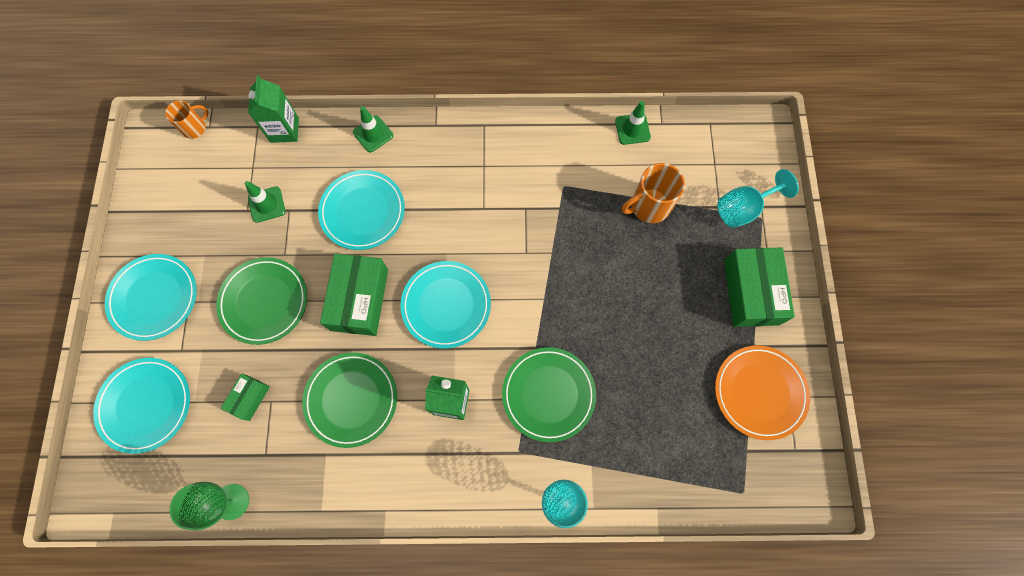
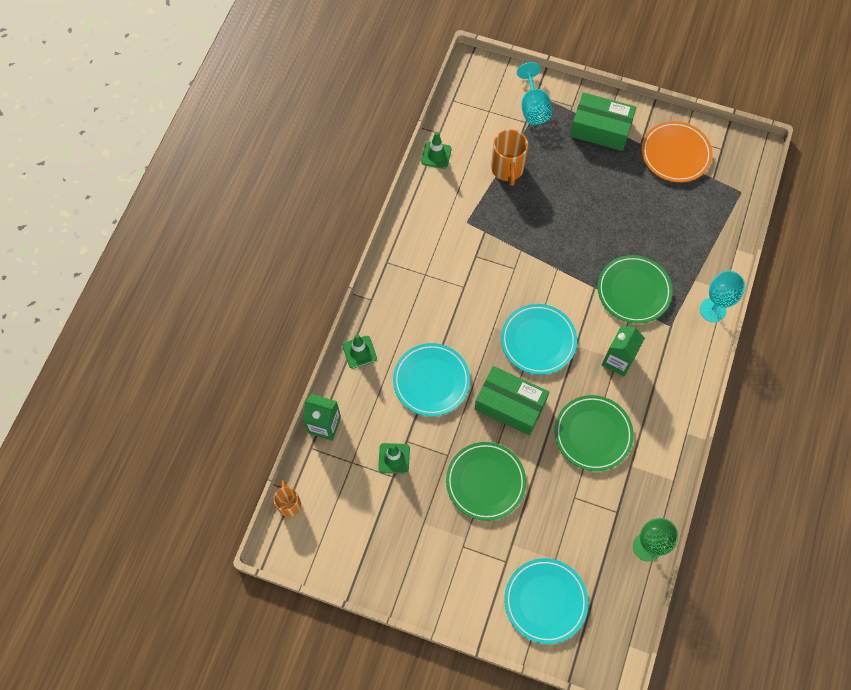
camera: 70 degrees left, 5 degrees down
(154, 298) = (449, 575): turquoise plate -> none
(249, 398) = (566, 514): green box -> none

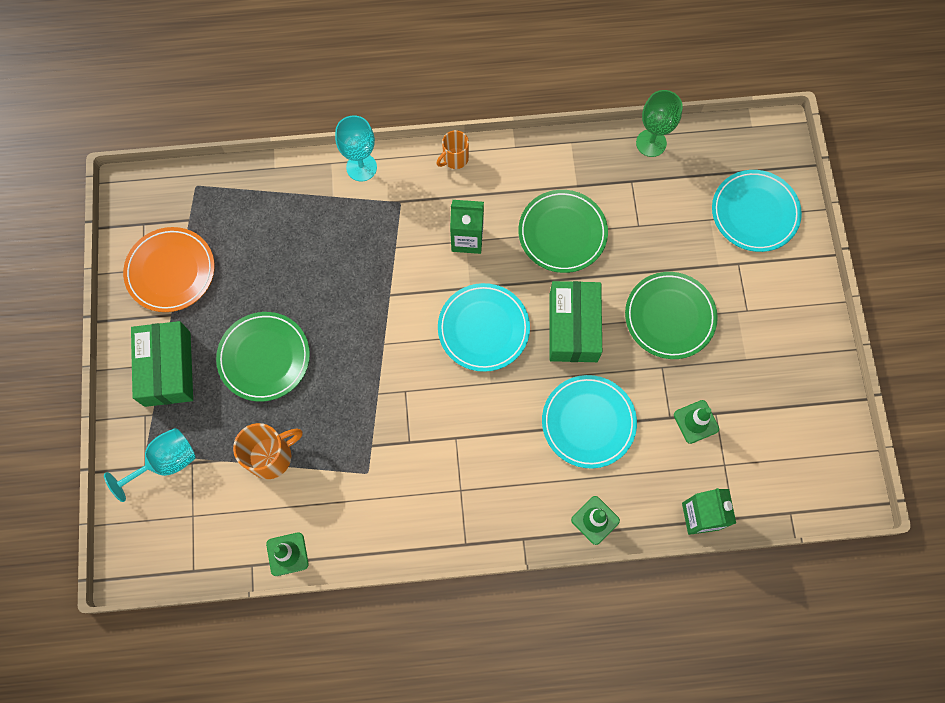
camera: 115 degrees left, 5 degrees up
(289, 504) = (806, 510): orange mug -> orange mug (455, 159)
(633, 291) = (375, 253): green plate -> green plate (264, 358)

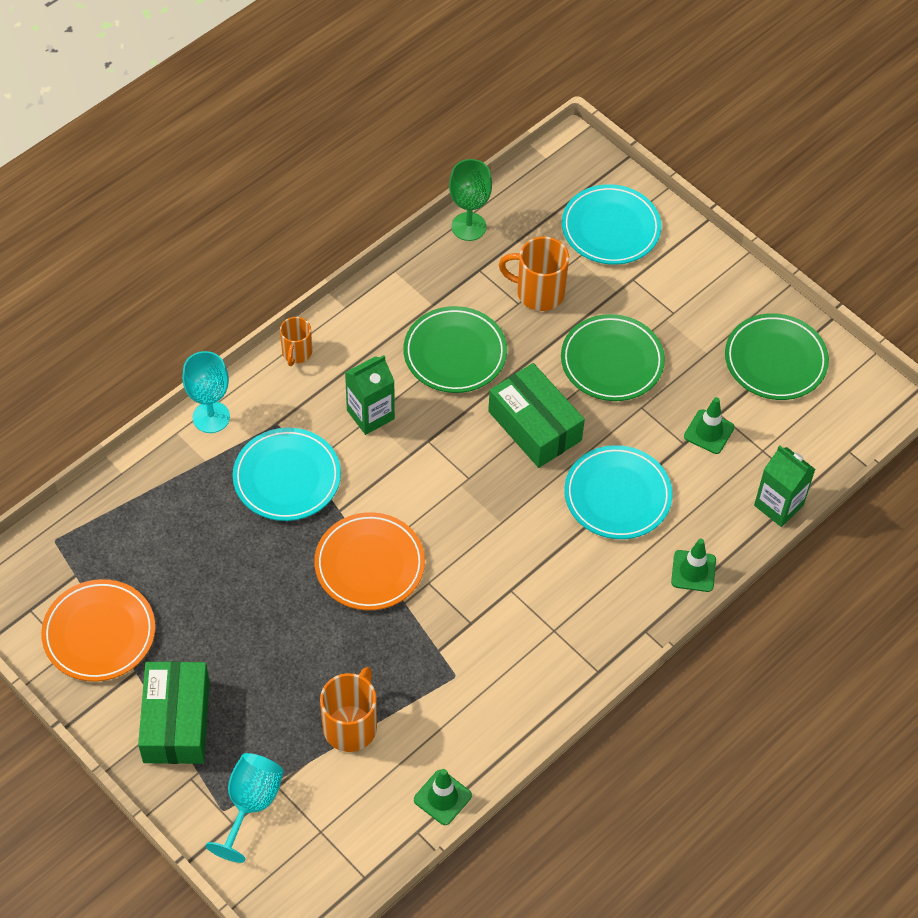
camera: 40 degrees left, 15 degrees down
(167, 369) = (176, 721): green box -> green box turned 45 degrees clockwise
(264, 358) = (266, 646): green plate -> green plate (775, 360)
(377, 349) = (369, 564): none -> orange plate
(483, 329) = (454, 481): turquoise plate -> turquoise plate (287, 477)
(660, 227) = (538, 292): none -> orange mug

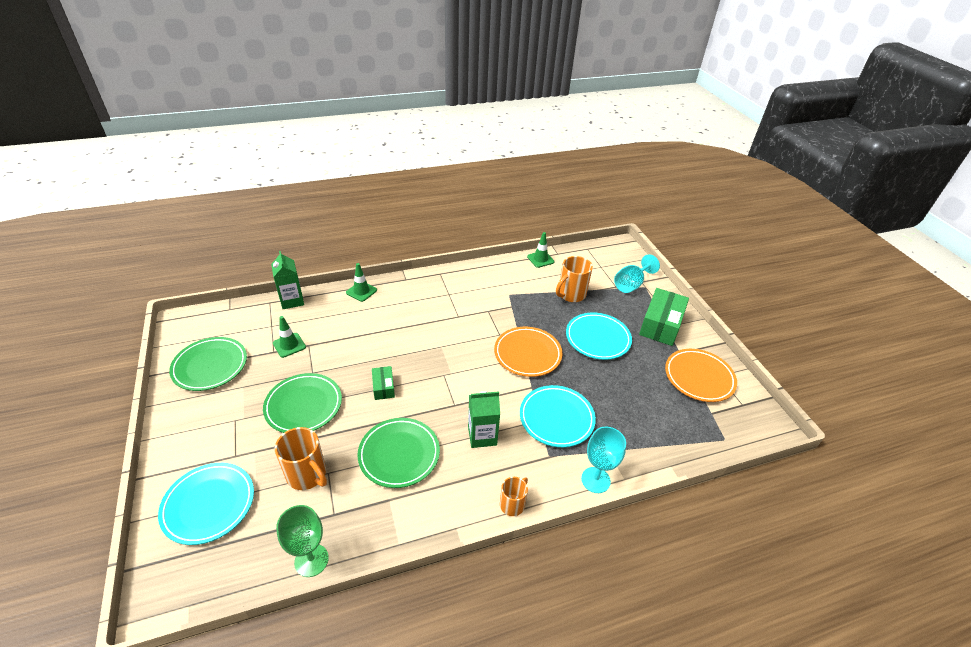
camera: 155 degrees left, 15 degrees down
(534, 426) = (383, 387): green box -> green box, size x0.52
(617, 495) = (368, 335): turquoise plate -> turquoise plate (597, 338)

